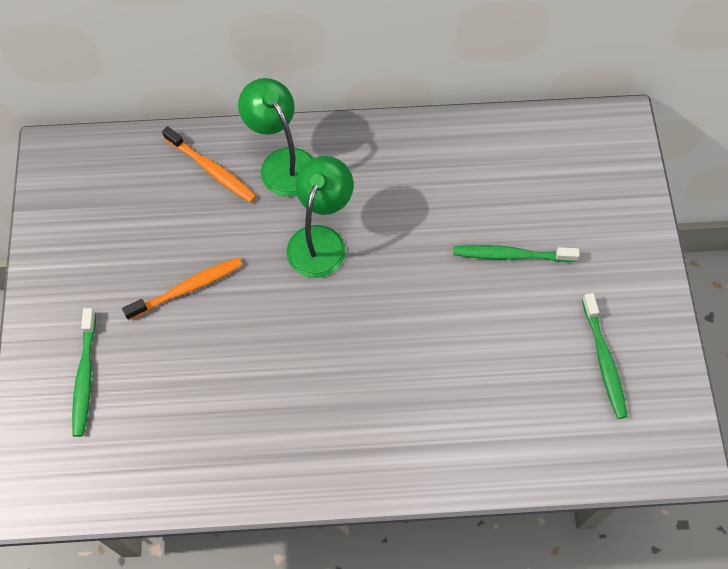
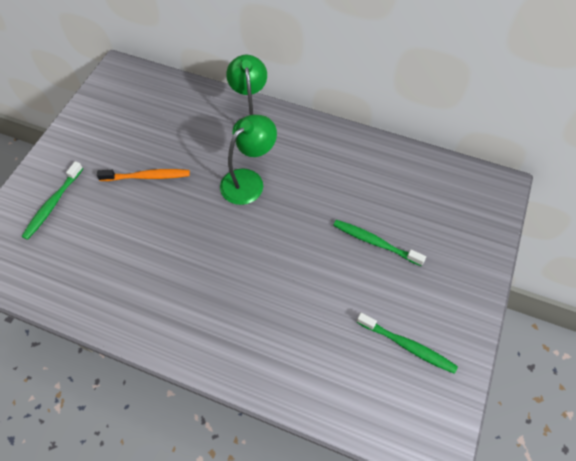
camera: 25 degrees right, 5 degrees down
(211, 170) = (205, 112): orange toothbrush -> none
(604, 360) = (407, 346): green toothbrush -> green toothbrush turned 75 degrees counterclockwise

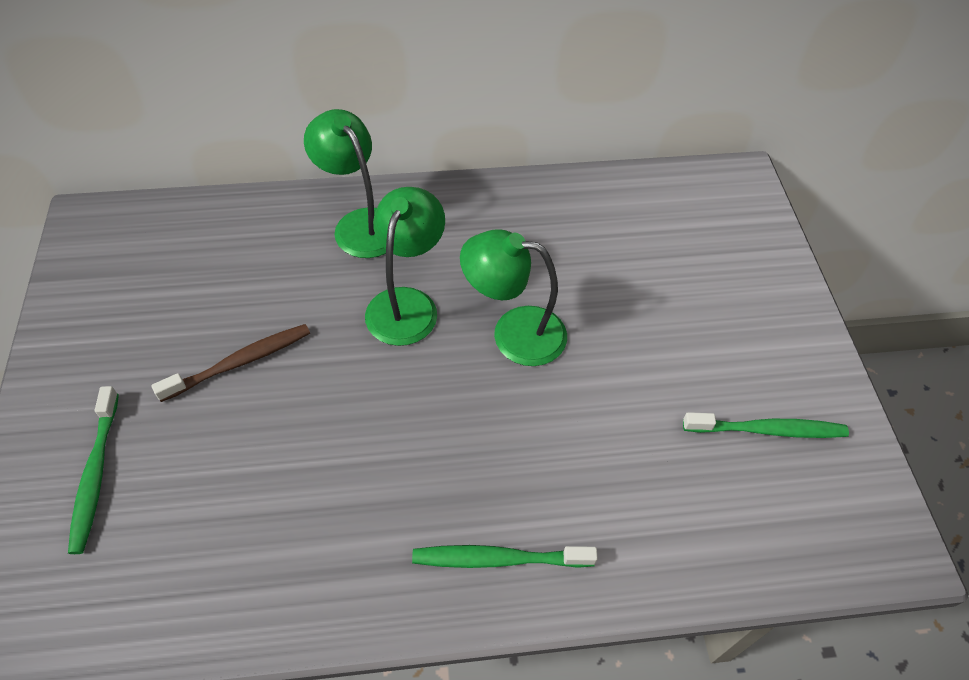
camera: 30 degrees left, 5 degrees down
(147, 176) = (240, 362): orange toothbrush -> brown toothbrush
(296, 222) = (514, 333): none -> green lamp
(375, 242) = (637, 313): green toothbrush -> green toothbrush (498, 559)

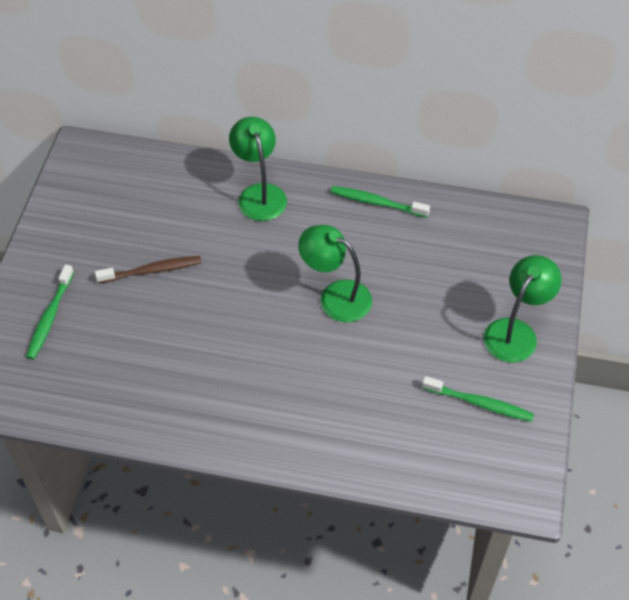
camera: 20 degrees right, 0 degrees up
(407, 303) = (271, 258): green lamp -> green lamp (515, 332)
(498, 559) = (271, 430): green toothbrush -> green toothbrush (377, 202)

